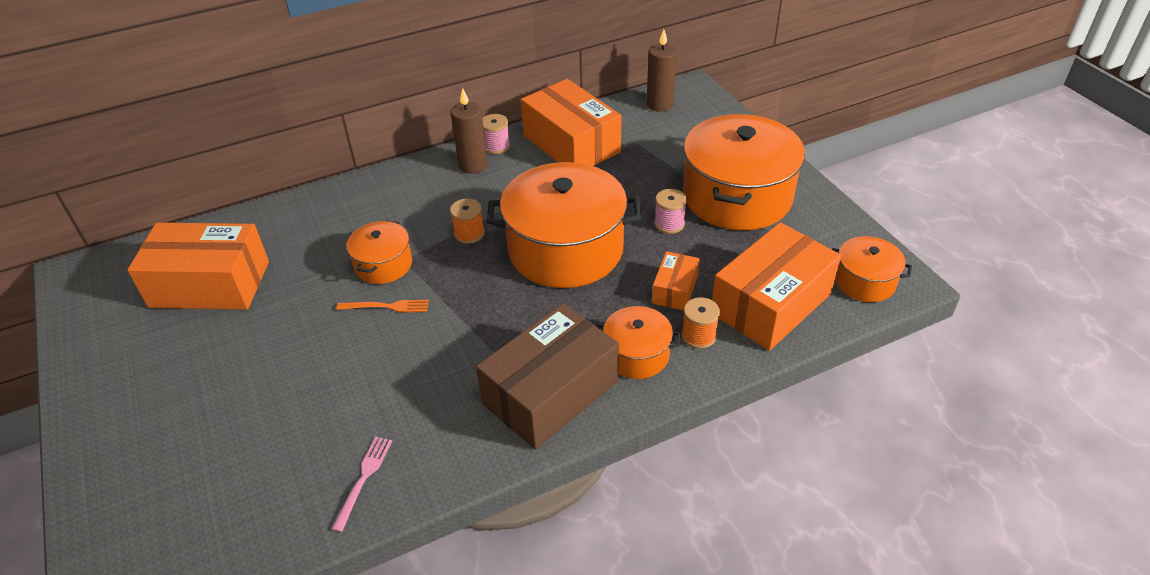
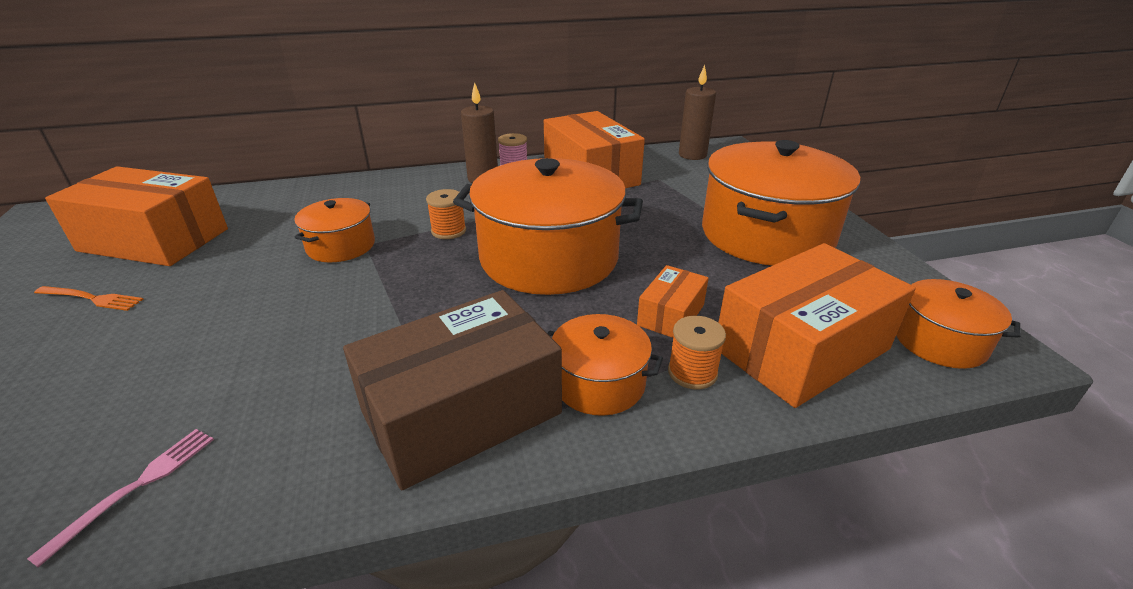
camera: 10 degrees right, 10 degrees down
(387, 306) = (317, 284): orange fork -> orange fork (91, 298)
(669, 224) = (679, 249): pink spool -> none

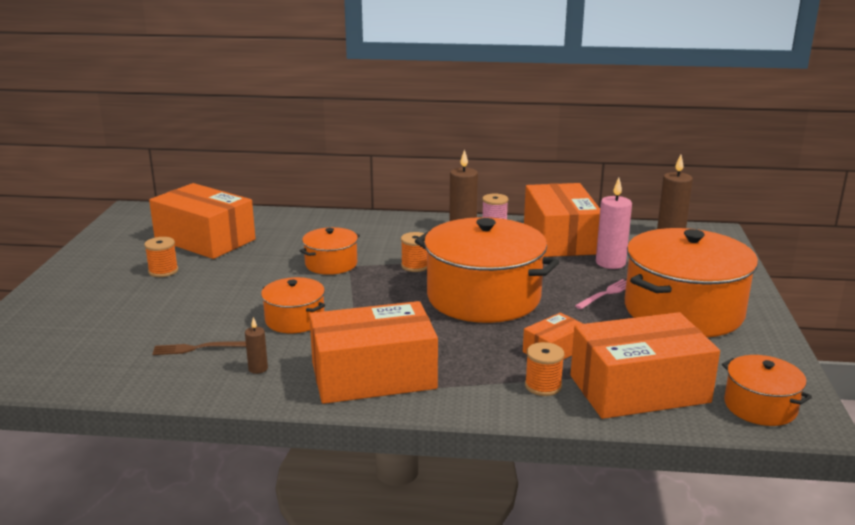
camera: 20 degrees right, 10 degrees down
(91, 298) = (163, 271): orange fork -> orange spool
(137, 487) = (181, 372): pink fork -> pink fork (606, 294)
(161, 428) = (197, 348): none -> brown fork
(275, 445) = (258, 369): none -> brown candle
(461, 412) = (373, 375): brown box -> orange box
(599, 383) = (472, 378): orange pot -> orange pot (295, 320)
(657, 193) = (610, 263): none -> pink candle

